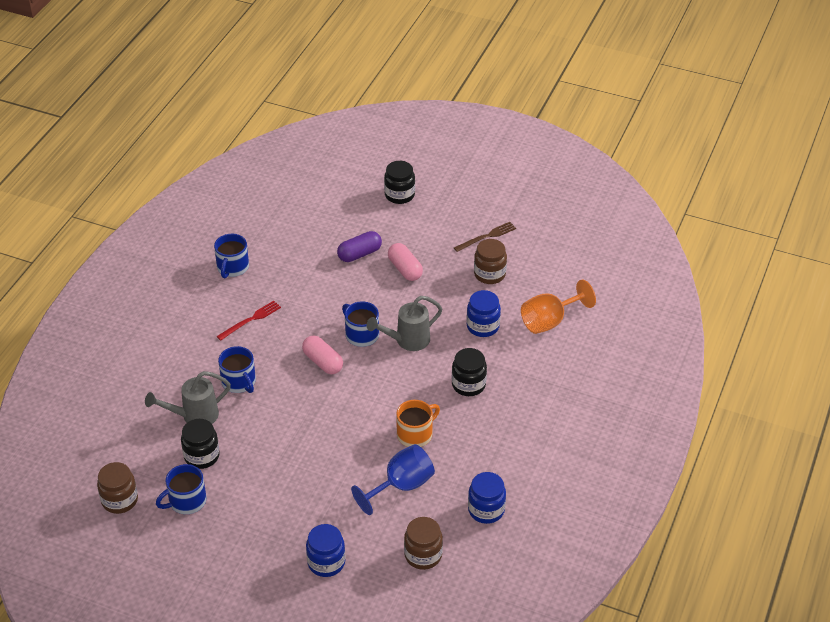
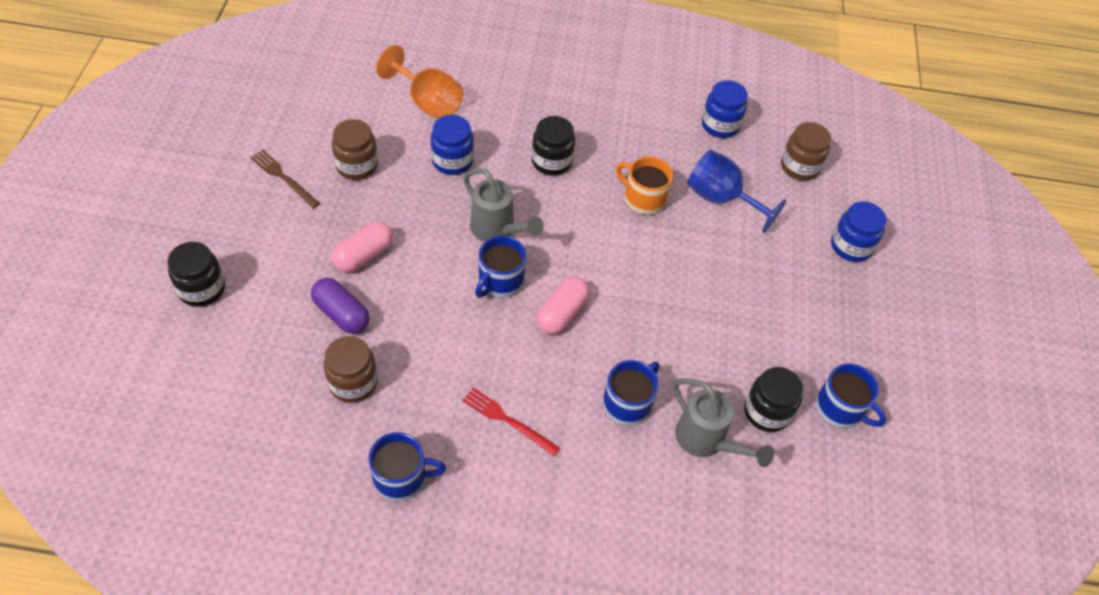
camera: 110 degrees left, 10 degrees up
(120, 500) = (876, 489): brown jar -> brown jar (353, 382)

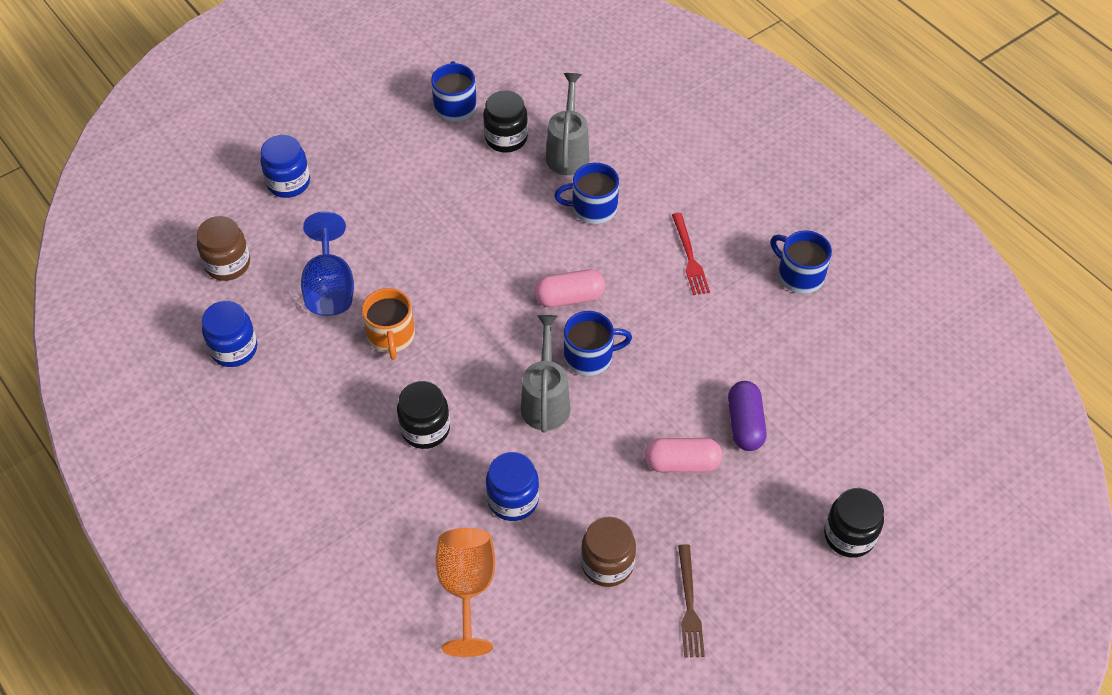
camera: 130 degrees left, 0 degrees up
(353, 382) = (780, 362): brown jar -> none

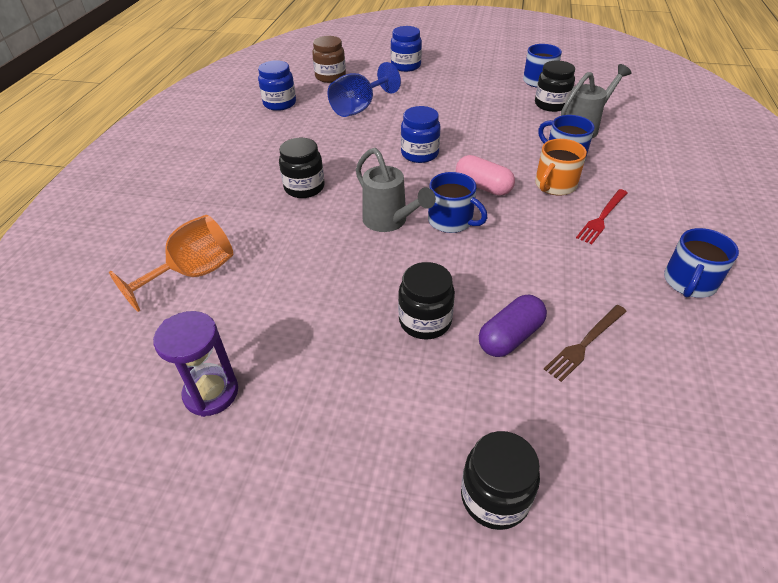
camera: 50 degrees right, 10 degrees down
(391, 336) = (355, 141): orange mug -> orange mug (555, 185)
(513, 500) = (291, 253): blue jar -> blue jar (419, 154)
(546, 400) = (389, 222): grey watering can -> grey watering can turned 90 degrees clockwise
(607, 564) = (284, 334): brown jar -> none
(624, 646) = (211, 393): none -> purple hourglass
(682, 463) = (425, 321): pink capsule -> black jar
(689, 605) = (292, 413): brown fork -> brown fork (585, 343)
(799, 275) = (689, 282): blue mug -> blue mug turned 150 degrees counterclockwise

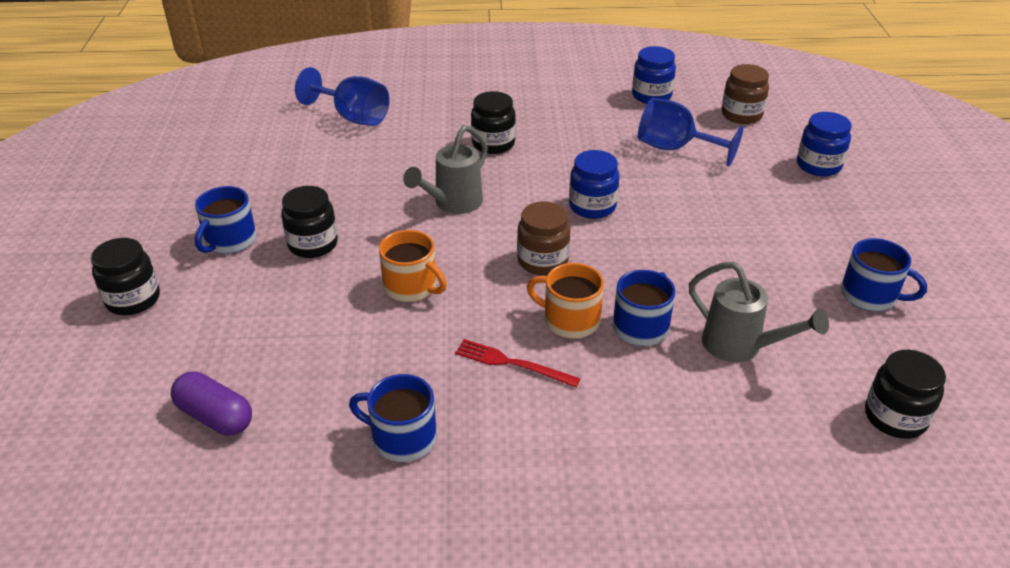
camera: 75 degrees right, 5 degrees down
(193, 273) = (353, 117): orange goblet -> blue goblet
(211, 393) = (229, 156): purple hourglass -> none
(451, 221) = (467, 244): blue mug -> blue mug (230, 240)
(483, 186) = (542, 261): pink capsule -> brown jar
(504, 259) = (411, 287): none -> orange mug
(510, 337) = (298, 297): purple capsule -> purple capsule (215, 416)
(551, 104) = (794, 311): black jar -> black jar (895, 417)
(585, 343) = (294, 348): brown fork -> none

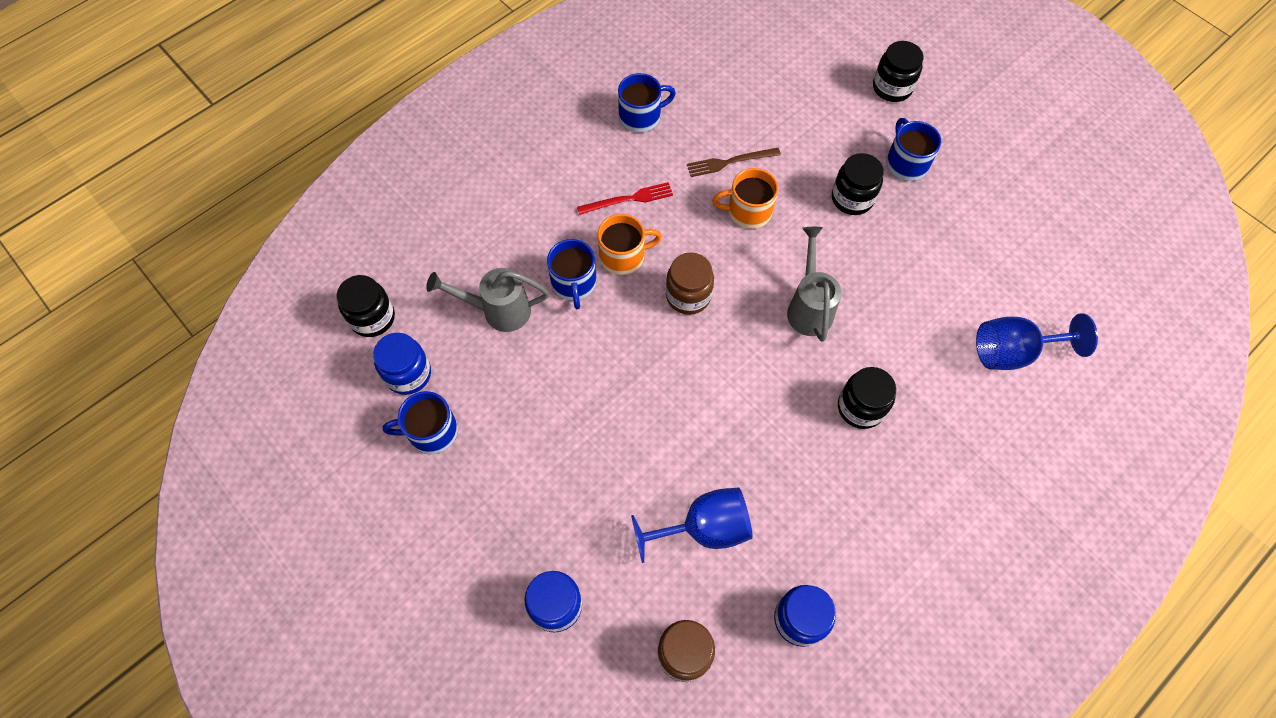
camera: 140 degrees right, 25 degrees up
(215, 416) = (747, 64): purple capsule -> none
(372, 334) = (730, 162): none -> brown fork
(592, 206) = (705, 384): blue jar -> blue jar (408, 374)

